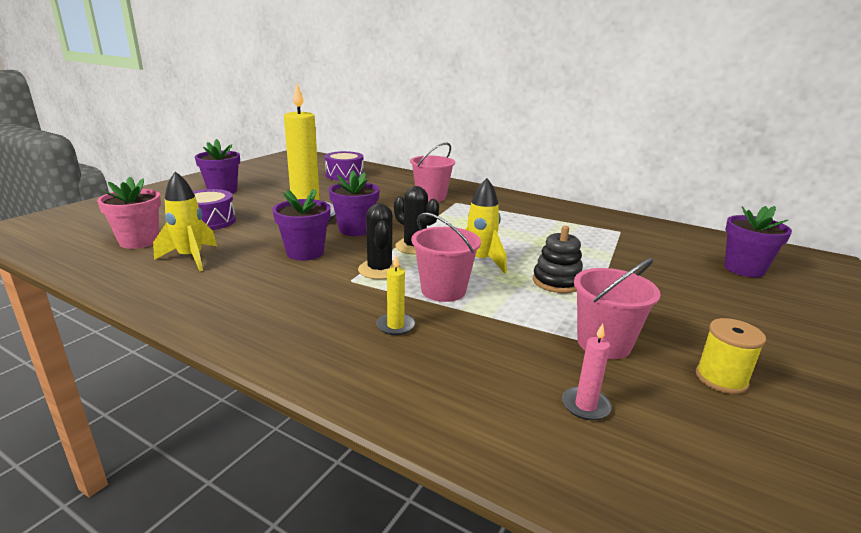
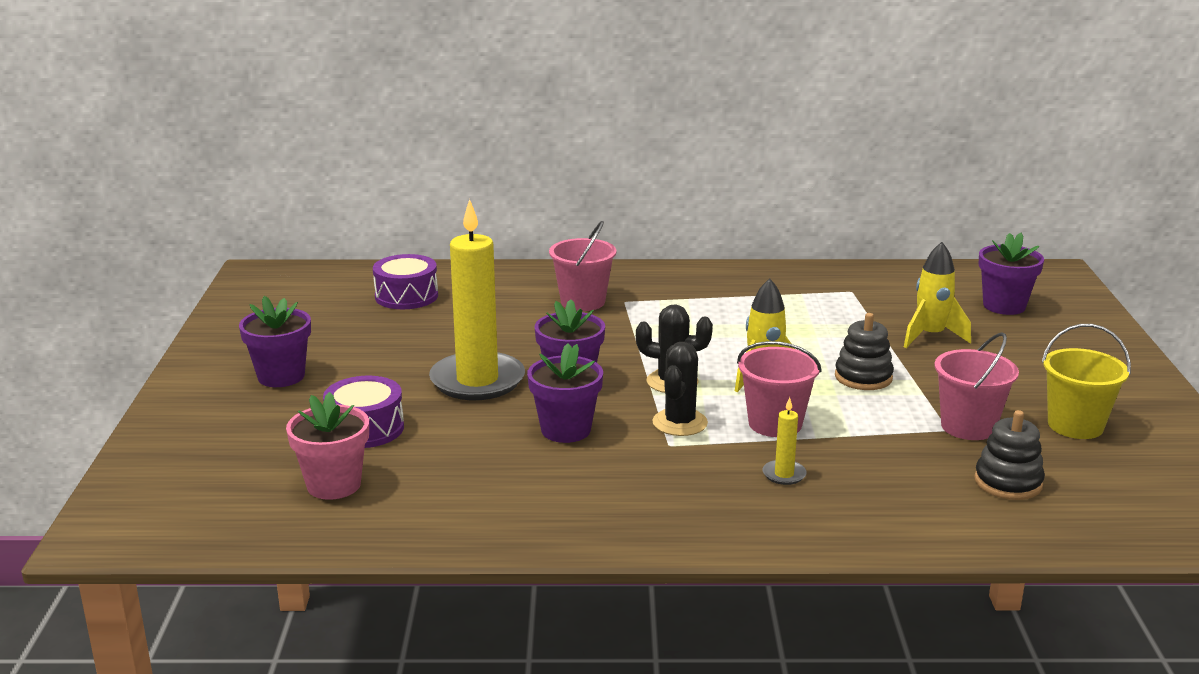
camera: 30 degrees left, 0 degrees up
(191, 258) = (447, 482): yellow rocket -> yellow rocket (930, 336)
(379, 270) = (680, 423): black cactus -> black cactus turned 60 degrees clockwise
(585, 405) = (1008, 482): pink candle -> black stacking toy
(721, 379) = (1075, 425): yellow spool -> yellow bucket

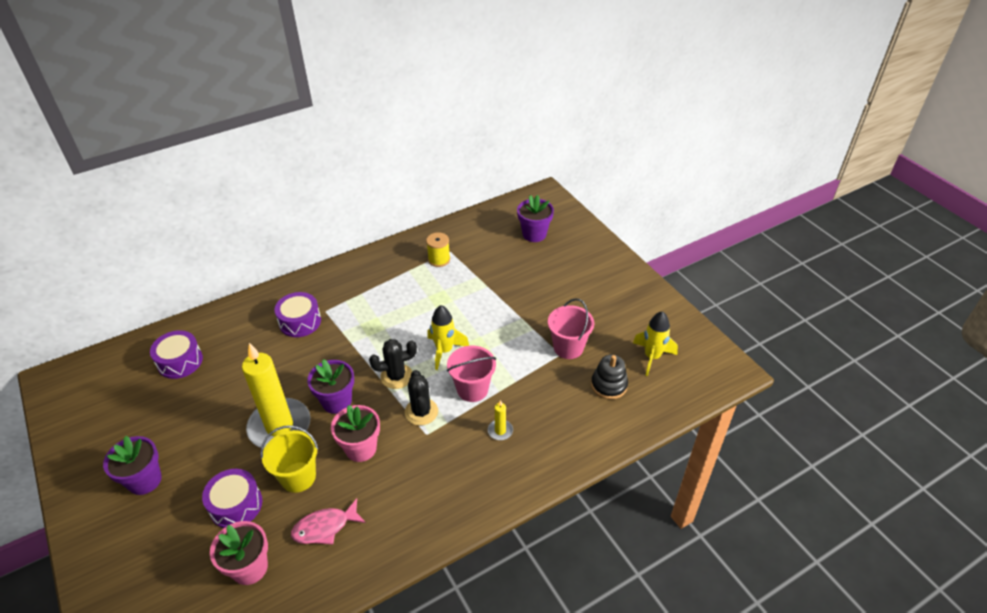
camera: 30 degrees left, 20 degrees up
(456, 483) = (325, 527): none -> pink fish
(566, 430) = (361, 448): purple flower pot -> pink flower pot
(583, 302) = (300, 322): pink bucket -> purple drum
(828, 295) = (439, 259): none -> yellow spool
(863, 377) = (496, 327): black stacking toy -> none
(930, 336) = (511, 276): yellow rocket -> yellow rocket (652, 357)
(1075, 425) = (616, 324): yellow bucket -> yellow bucket (298, 477)

